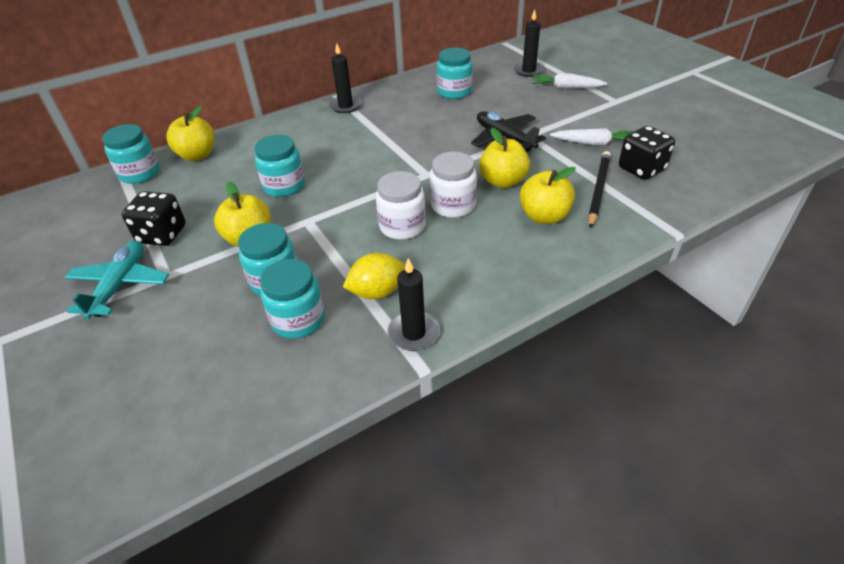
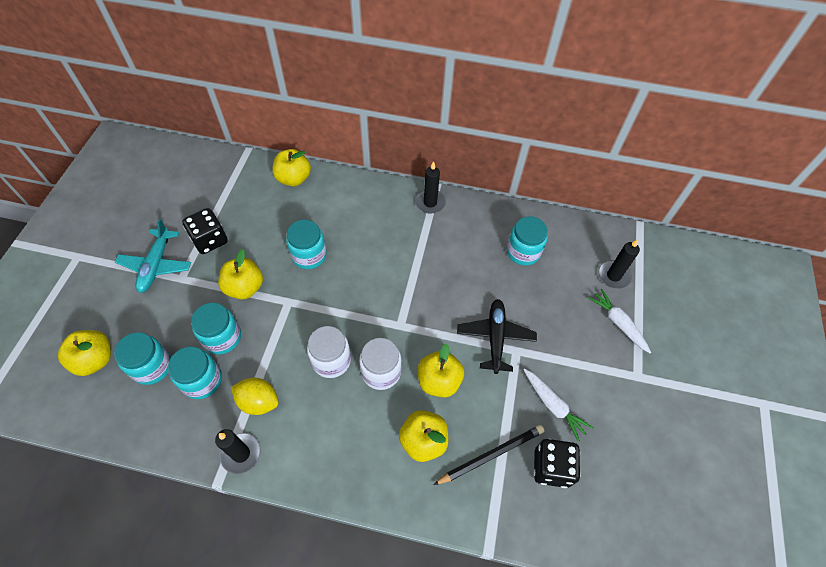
camera: 40 degrees right, 15 degrees up
(120, 285) = (156, 265): turquoise plane -> turquoise plane turned 135 degrees clockwise
(140, 173) = (250, 170): turquoise jar -> turquoise jar (152, 367)
(142, 395) = (95, 360): none -> yellow apple

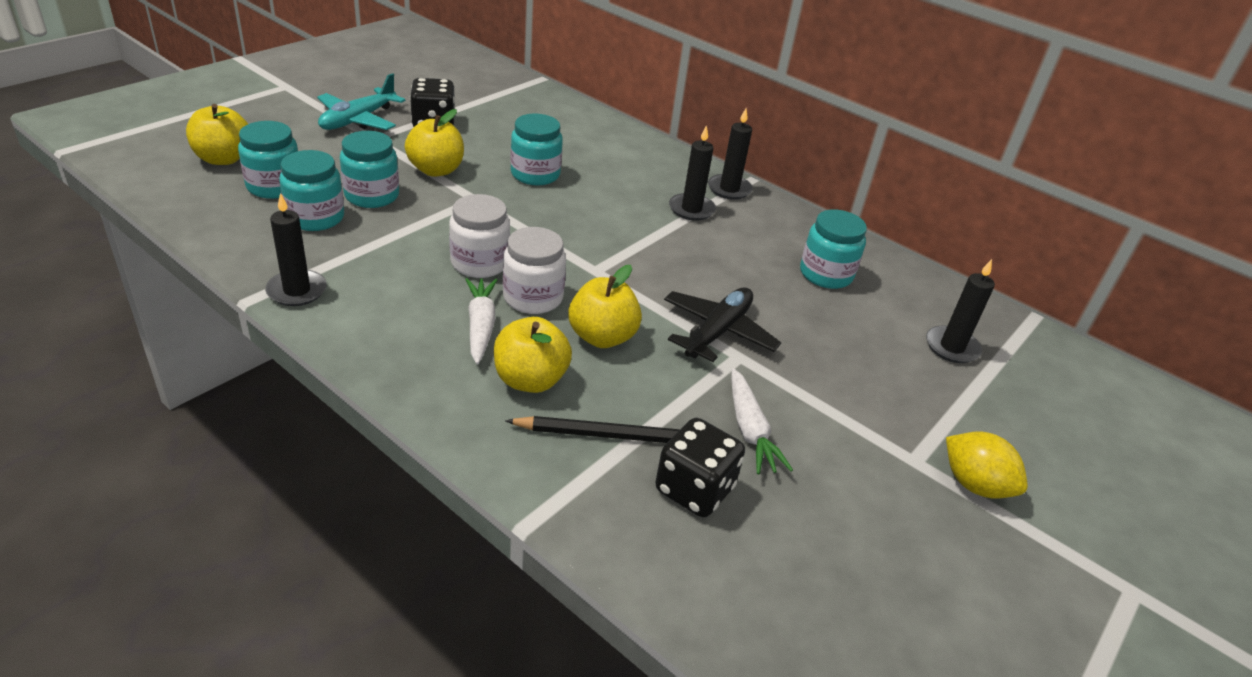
camera: 25 degrees right, 20 degrees down
(259, 401) = (360, 259): yellow lemon -> yellow lemon (974, 484)
(294, 179) = (574, 115): yellow apple -> none
(420, 235) = (691, 209): none -> black candle
(618, 323) = (922, 394): white carrot -> white carrot (481, 326)

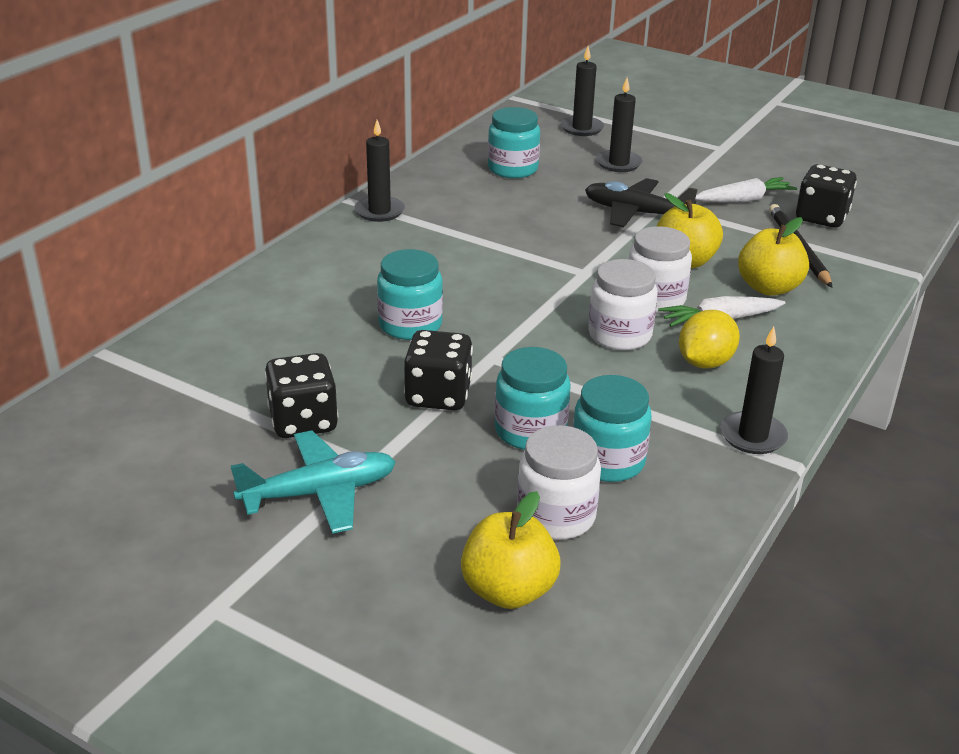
camera: 95 degrees left, 5 degrees down
(274, 186) = (556, 516): turquoise jar -> white jar
(358, 120) = (319, 493): turquoise plane -> turquoise plane turned 45 degrees counterclockwise
(436, 170) = (438, 395): yellow apple -> black dice
(691, 209) = (435, 230): black candle -> black candle (618, 163)
(974, 484) = (728, 132): yellow lemon -> yellow lemon (705, 363)

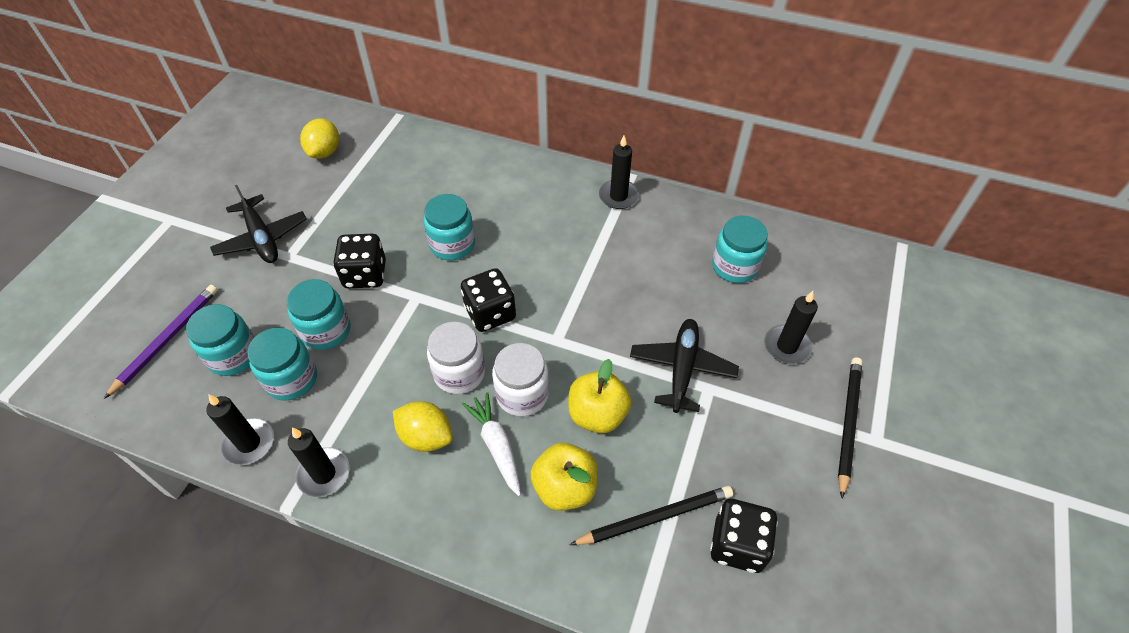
camera: 80 degrees right, 20 degrees up
(144, 426) = (324, 152): none -> yellow lemon
(303, 421) = (332, 216): black dice -> black dice (490, 313)
(319, 493) = (262, 238): turquoise plane -> black plane
(508, 591) = (166, 340): yellow apple -> purple pencil
(556, 516) = (233, 355): white jar -> turquoise jar
(582, 128) = (857, 308): black candle -> black candle (249, 443)
(705, 155) = (847, 424): none -> black pencil
(744, 200) = (750, 464): white carrot -> none

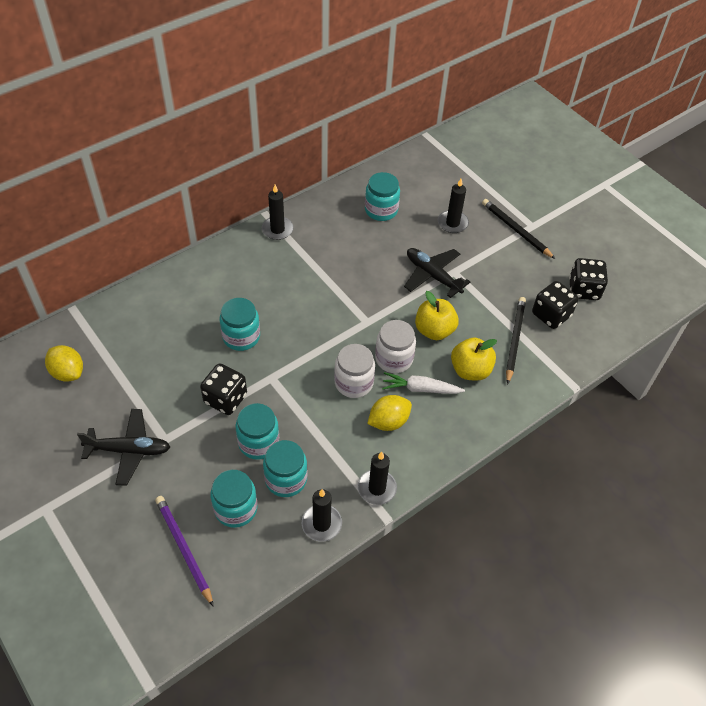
camera: 60 degrees left, 0 degrees up
(490, 313) = (319, 344): black dice -> black dice (584, 289)

